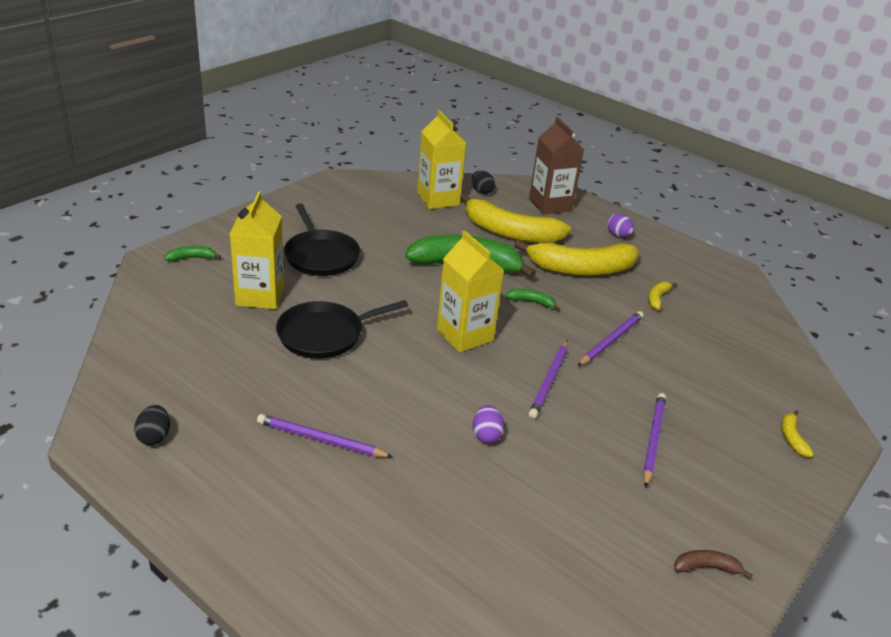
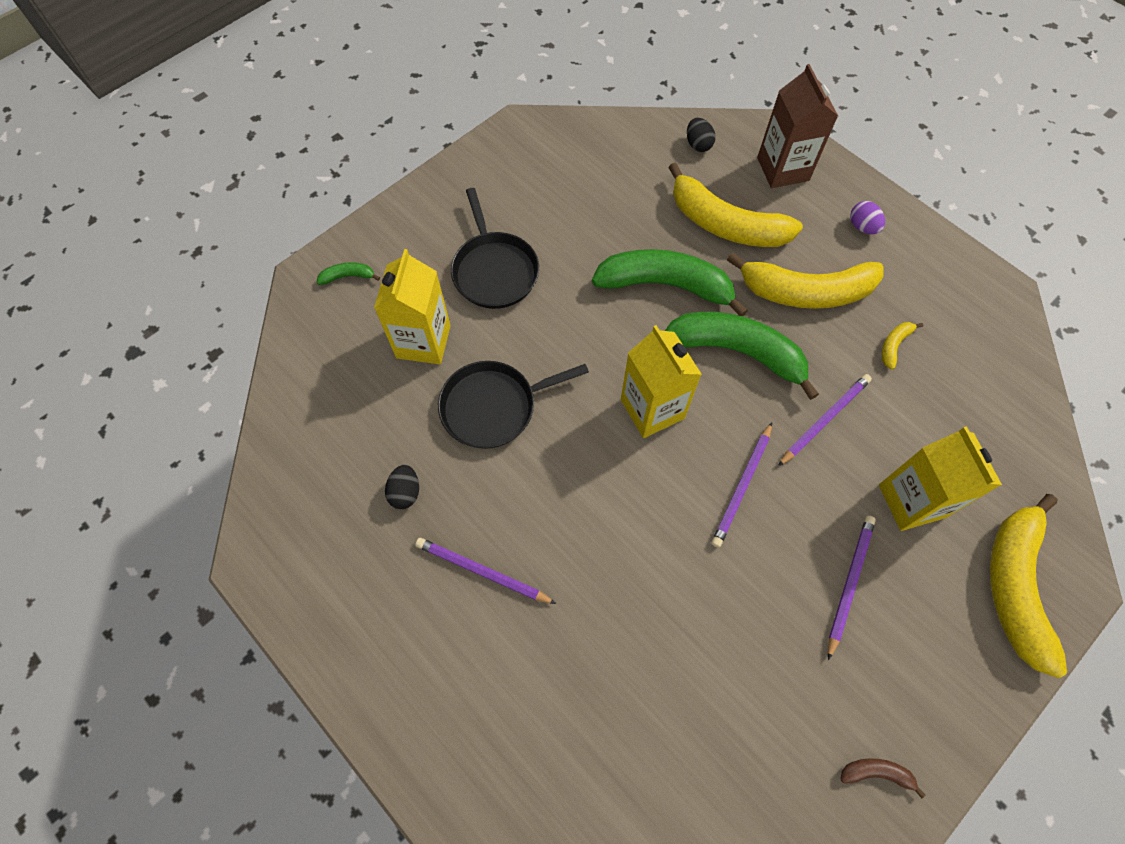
camera: 10 degrees right, 30 degrees up
(154, 436) = (311, 562): black egg -> black egg (405, 492)
(438, 199) = (642, 162): yellow carton -> yellow carton (911, 501)
(486, 435) = (661, 570): purple egg -> none
(531, 302) = (737, 352): green banana -> green banana, size x2.45
(792, 438) = (1015, 586): yellow banana -> yellow banana, size x2.45

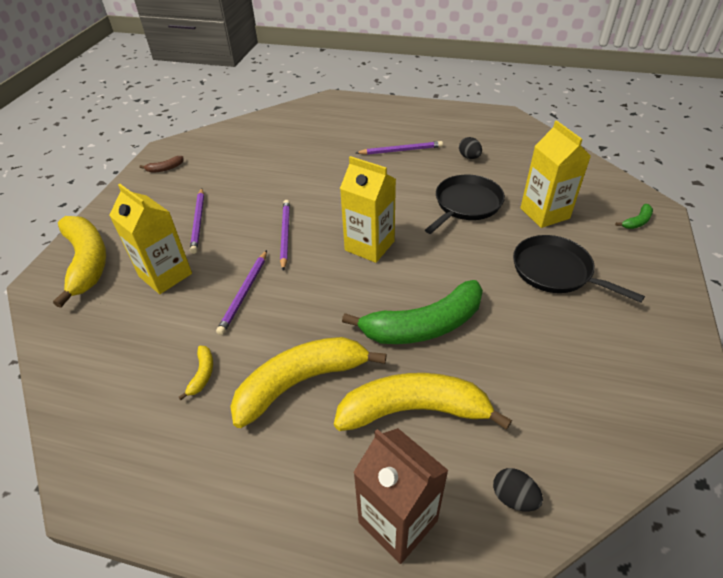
camera: 150 degrees right, 20 degrees down
(737, 352) = (333, 305): green banana -> none
(862, 227) = (271, 490): purple egg -> none

